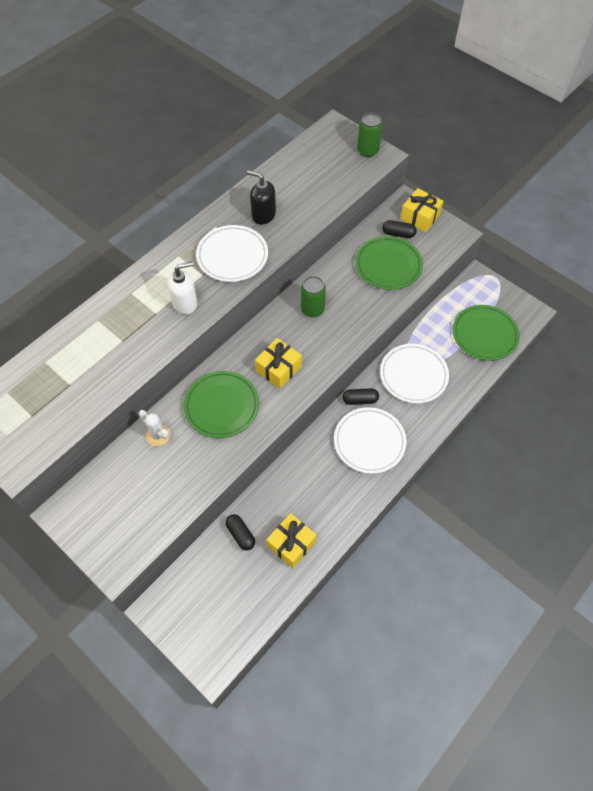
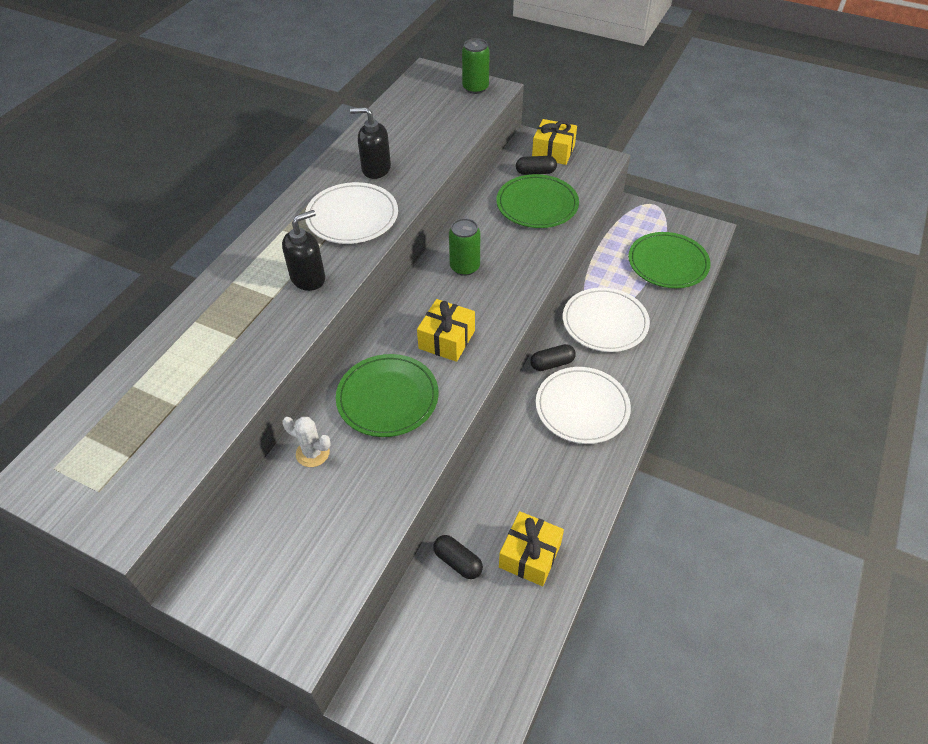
camera: 15 degrees left, 10 degrees down
(185, 303) = (308, 278): white soap dispenser -> black soap dispenser

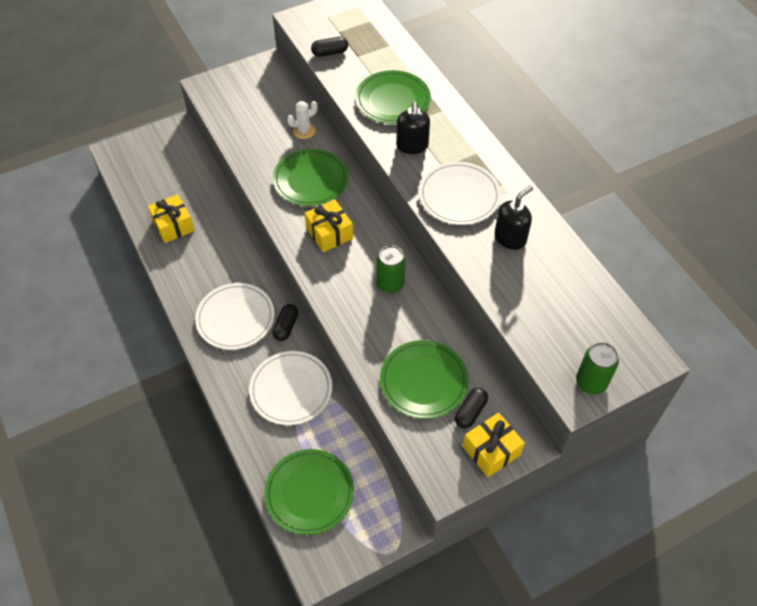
camera: 125 degrees right, 5 degrees up
(243, 329) = (393, 100): none -> green plate
(458, 562) = (203, 193): black capsule -> black capsule (330, 52)

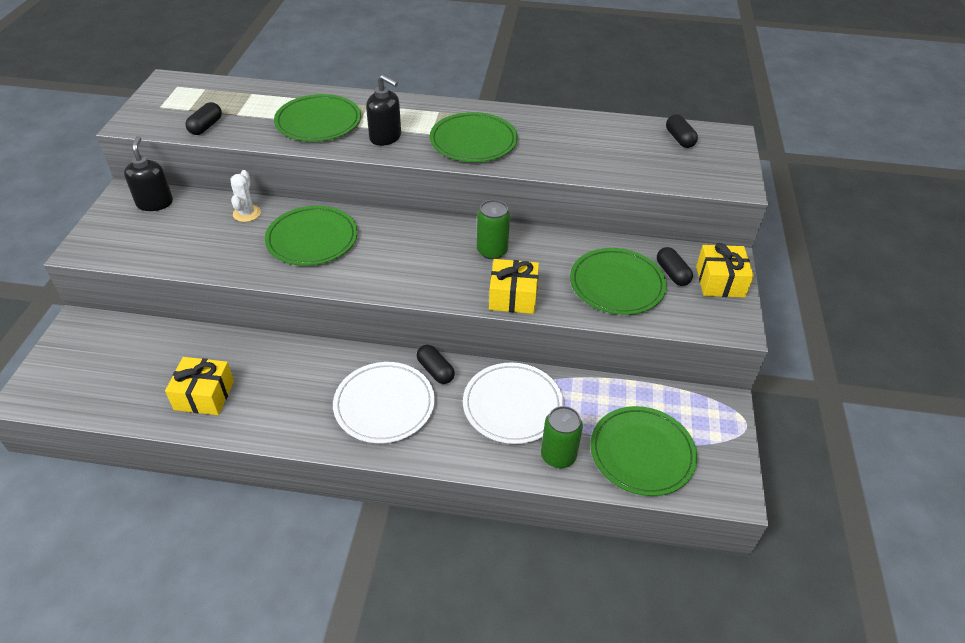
camera: 55 degrees left, 10 degrees down
(329, 233) = (391, 259): yellow gift -> yellow gift (513, 297)
(459, 196) = (473, 141): white plate -> green plate
(510, 238) = (548, 139): black soap dispenser -> black soap dispenser (155, 203)
(591, 382) = (728, 172): green can -> green can (558, 456)
(605, 324) = (679, 139): none -> black capsule

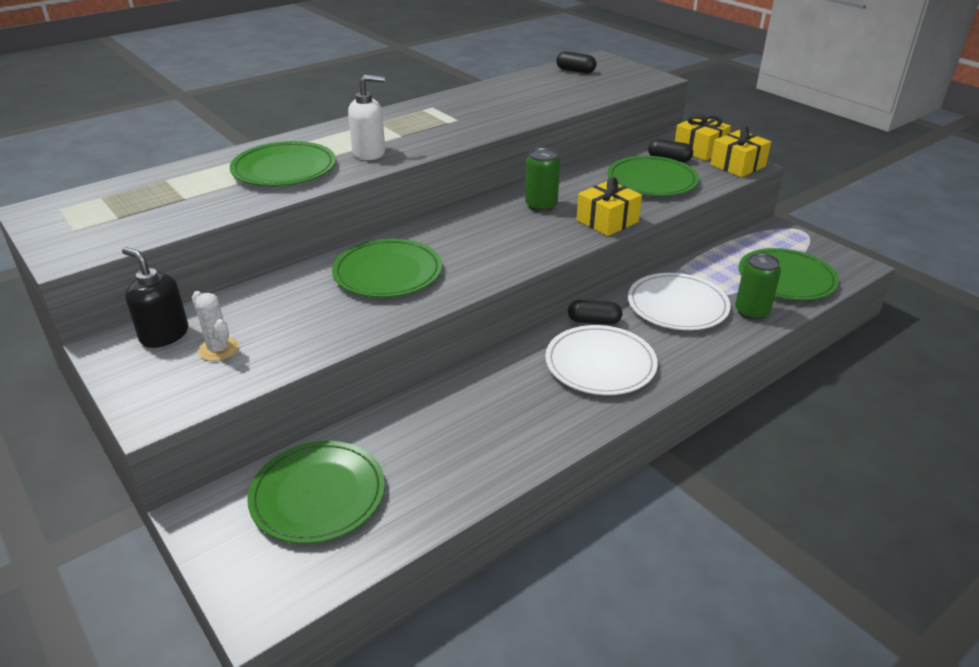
camera: 45 degrees left, 10 degrees down
(204, 395) = (449, 464): yellow gift -> yellow gift (738, 165)
(206, 126) = (170, 219): black capsule -> none
(247, 213) = (287, 290): white cactus -> white cactus (219, 349)
(385, 137) = (369, 153): black soap dispenser -> white soap dispenser
(473, 141) = (445, 126): green plate -> green plate (318, 495)

